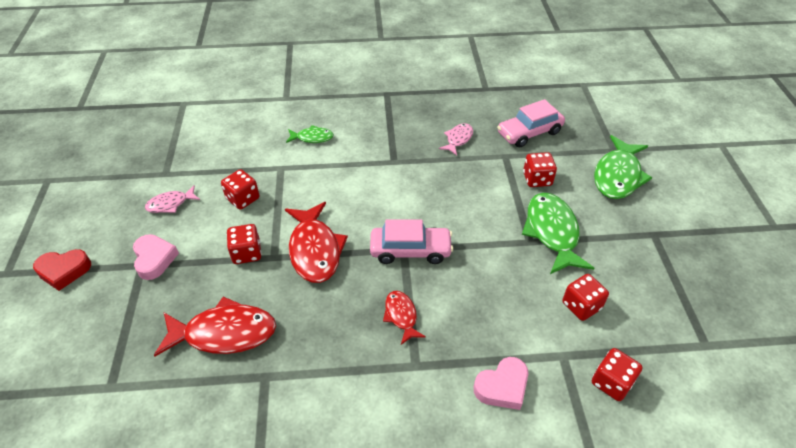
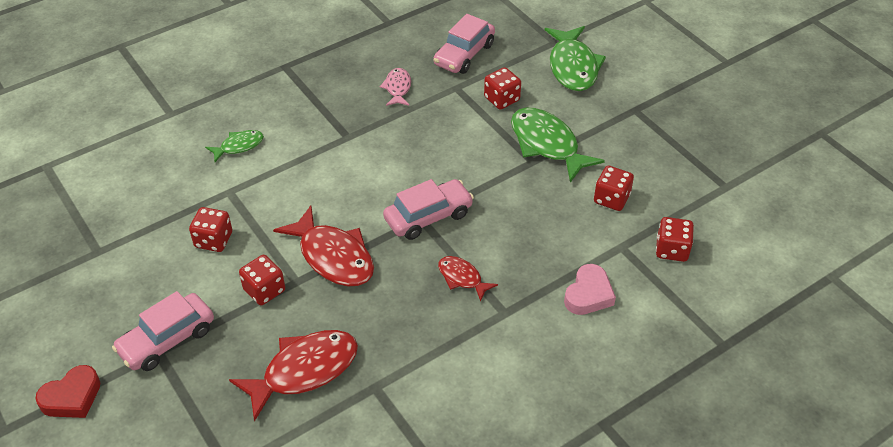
camera: 30 degrees left, 0 degrees up
(154, 259) = (167, 340): pink heart -> pink car
(170, 204) = (134, 279): pink fish -> none

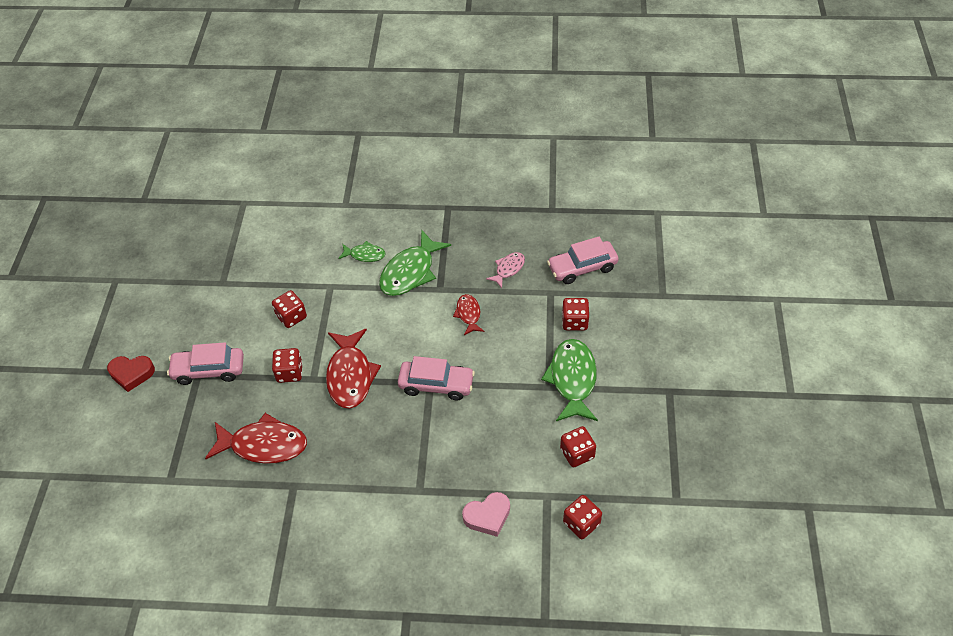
camera: 40 degrees right, 5 degrees up
(462, 278) = (416, 446): red fish -> red fish (468, 314)
(573, 66) = (656, 325): green fish -> green fish (410, 272)

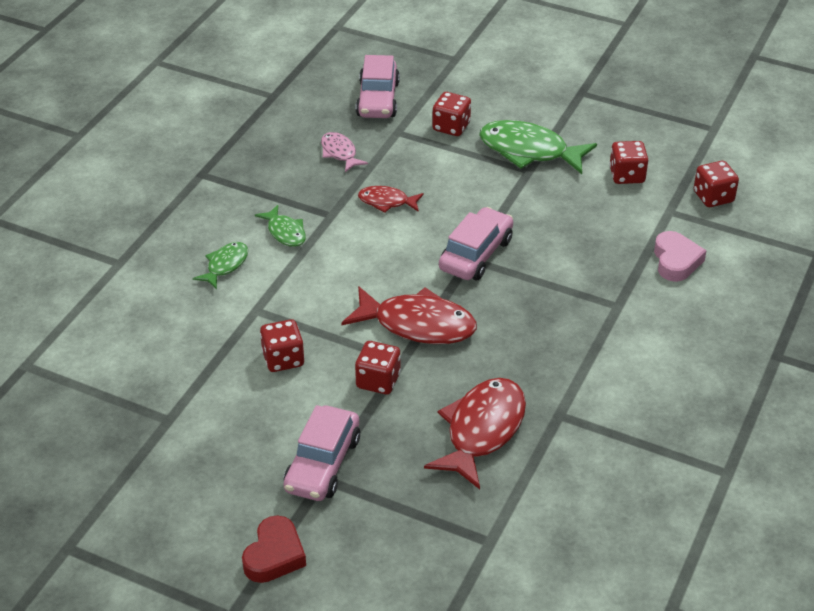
camera: 70 degrees left, 10 degrees down
(410, 272) = (285, 232): green fish -> green fish, size x0.54

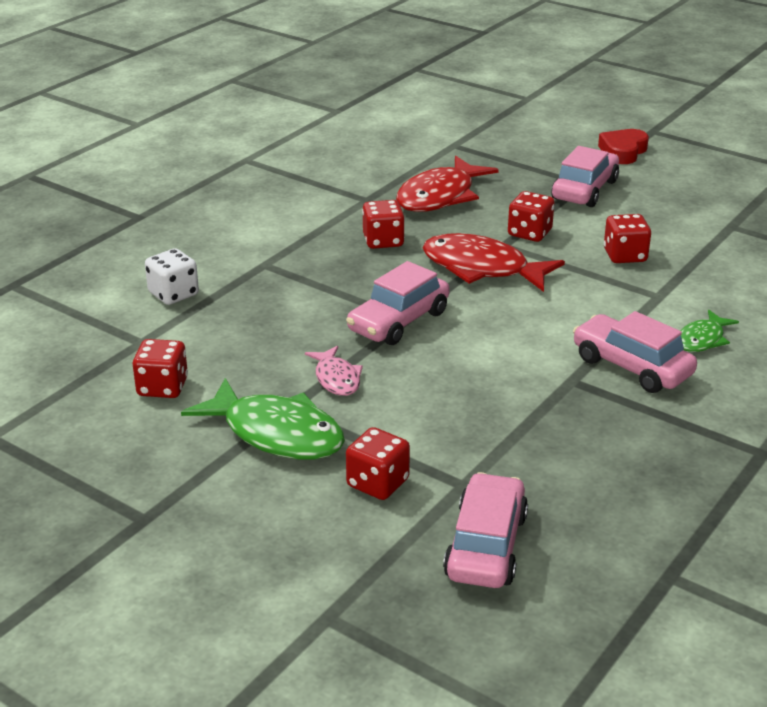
camera: 170 degrees left, 10 degrees down
(285, 232) = (631, 366): green fish -> pink car
(339, 153) = (556, 461): pink fish -> pink fish (336, 378)
(387, 202) = (496, 388): red fish -> none
(676, 261) = (173, 294): pink heart -> white dice
(713, 197) = (74, 351): red dice -> red dice (383, 241)

